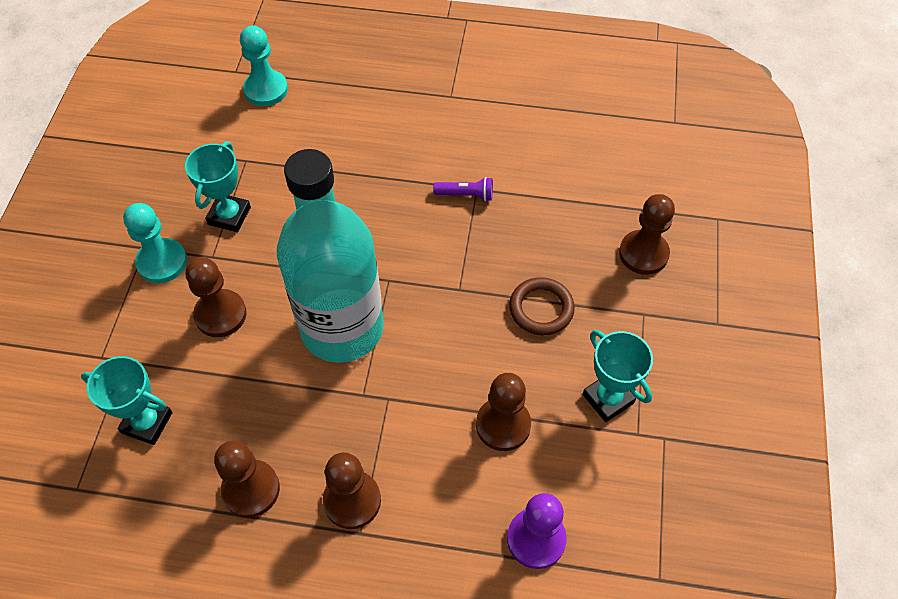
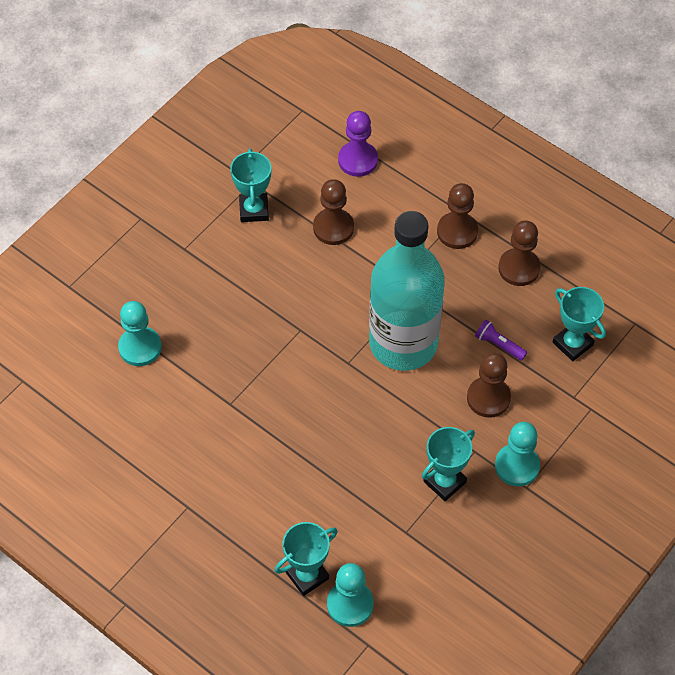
camera: 150 degrees left, 0 degrees up
(314, 93) = (307, 575): none -> turquoise trophy
(466, 195) = (242, 402): purple flashlight -> purple flashlight (499, 345)
(541, 309) = (252, 287): brown ring -> none
(600, 197) = (140, 347): none -> turquoise pawn
(643, 254) = (147, 288): brown pawn -> none

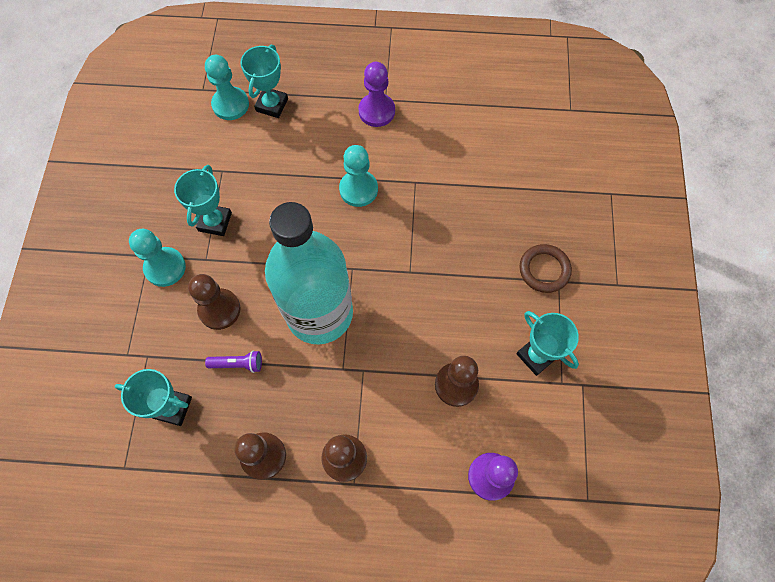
camera: 145 degrees right, 10 degrees up
(140, 347) = (515, 181): turquoise pawn -> turquoise pawn (358, 189)
(187, 263) = (544, 270): none -> brown ring
(207, 499) = (376, 111): none -> purple pawn

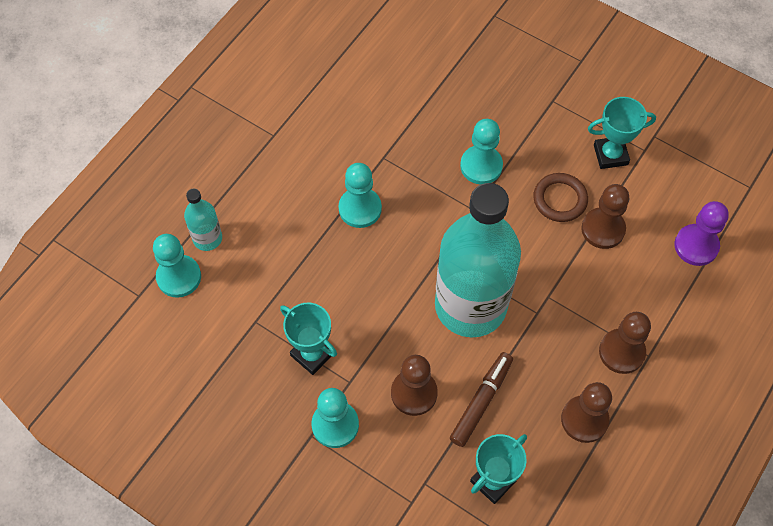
camera: 60 degrees left, 5 degrees down
(238, 364) = (481, 401): purple flashlight -> brown marker
(272, 105) = (207, 238): turquoise trophy -> turquoise bottle
(376, 111) = (282, 149): purple pawn -> none
(455, 257) = (481, 166): none -> turquoise pawn
(544, 270) = (536, 105): brown ring -> brown ring (560, 199)

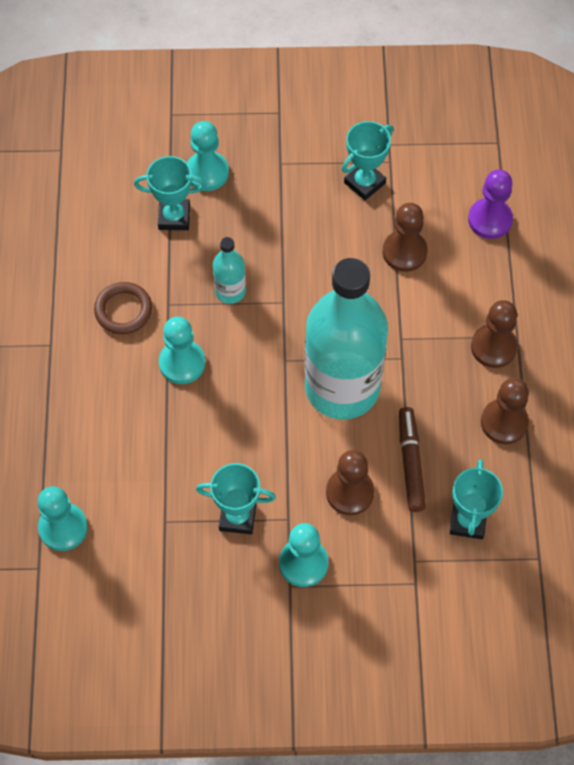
camera: 35 degrees left, 0 degrees up
(207, 238) = (62, 476): turquoise bottle -> turquoise bottle (230, 291)
(438, 94) = (174, 217): none -> turquoise trophy
(481, 166) = (261, 259): turquoise pawn -> turquoise pawn (207, 172)
(560, 199) = (350, 248): brown ring -> brown ring (123, 310)

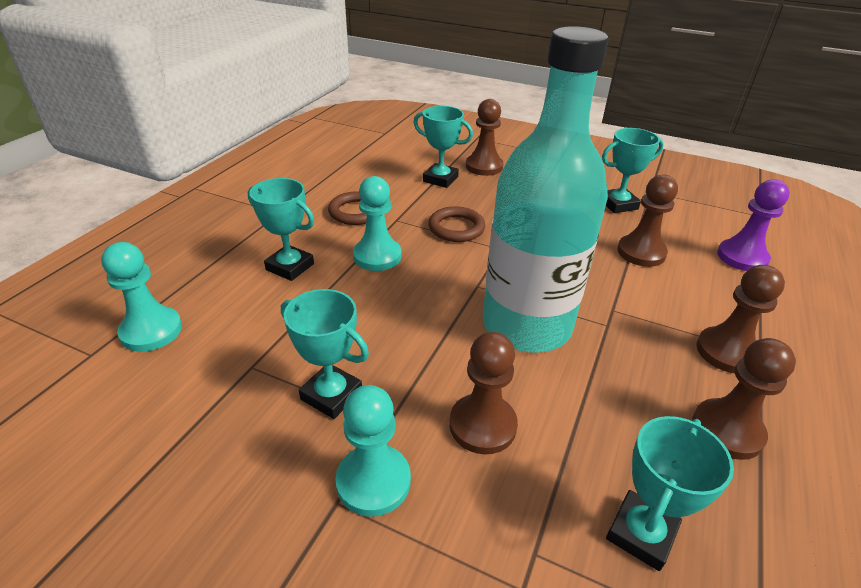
camera: 25 degrees right, 25 degrees down
(116, 411) = (290, 267): none -> turquoise trophy
(207, 172) = (484, 166): turquoise pawn -> brown pawn
(230, 291) = (456, 228): turquoise bottle -> brown ring
(410, 462) = (579, 425): brown marker -> none

